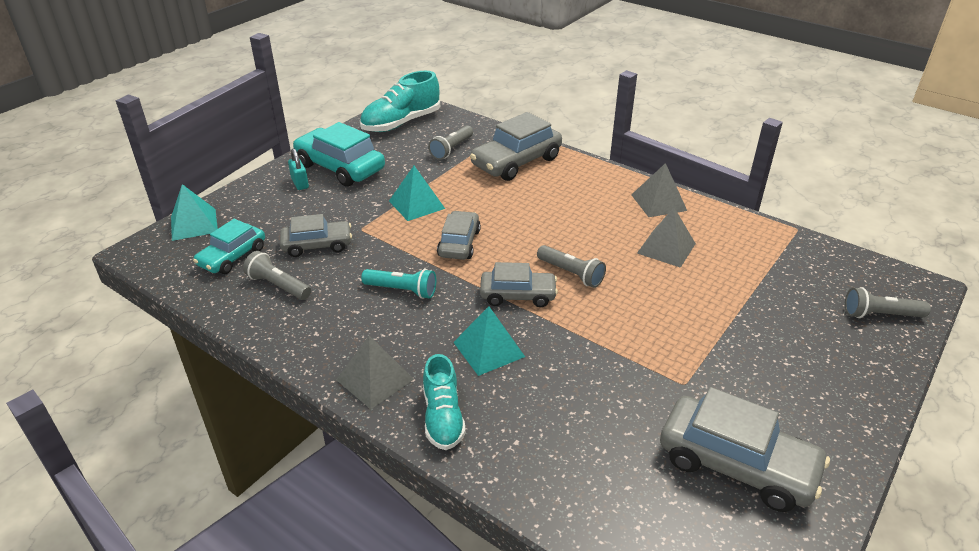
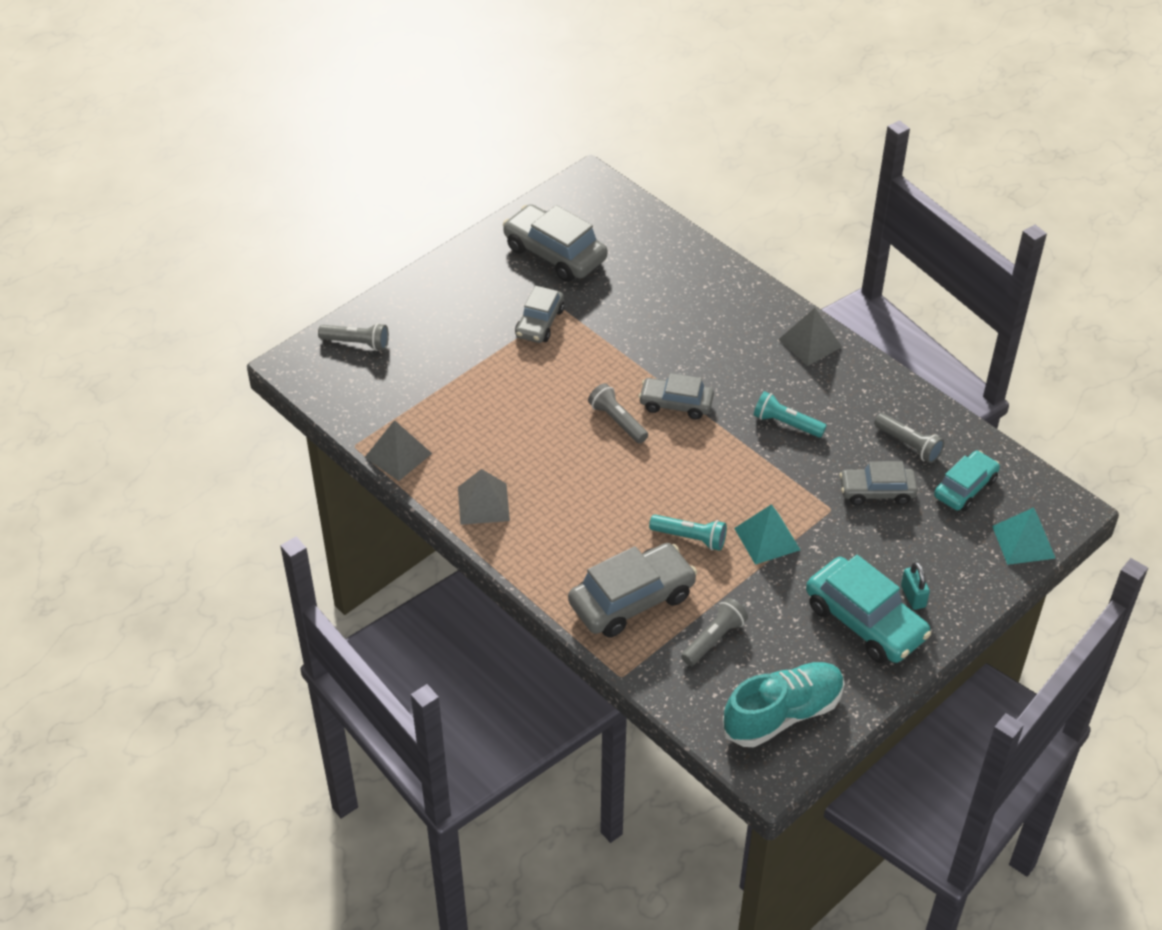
camera: 170 degrees left, 10 degrees up
(443, 417) = (757, 308): turquoise shoe -> none
(459, 243) = (724, 474): grey car -> grey car (540, 323)
(480, 199) = (690, 538): none -> turquoise flashlight
(488, 349) = (713, 356): turquoise pyramid -> none
(666, 248) = (508, 439): grey pyramid -> grey pyramid (398, 455)

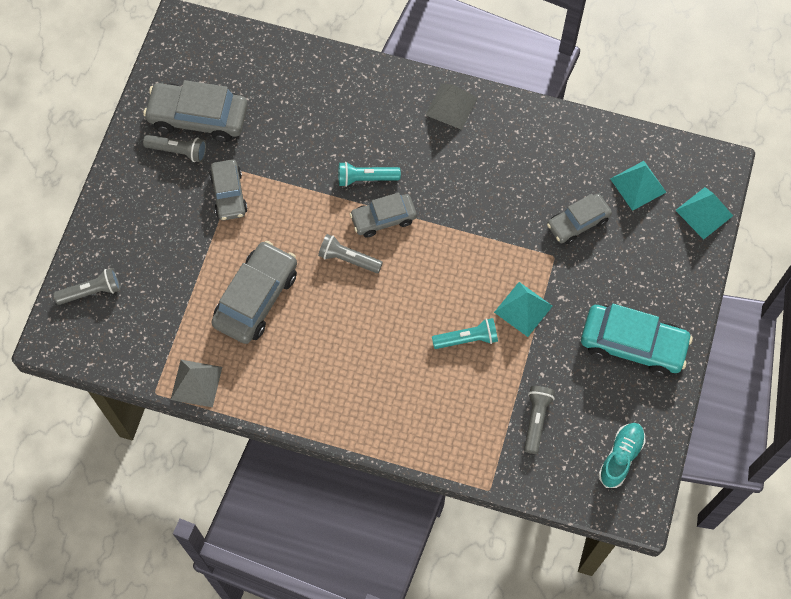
camera: 30 degrees left, 20 degrees up
(483, 503) = (292, 392): grey pyramid -> none
(631, 599) = (457, 418): grey car -> grey car (256, 298)
(782, 714) = (620, 457): turquoise shoe -> turquoise shoe, size x0.65
(786, 423) = (477, 194): turquoise flashlight -> turquoise flashlight (366, 178)
(908, 445) = (577, 166): grey flashlight -> grey flashlight (178, 151)
(913, 596) = (654, 304): turquoise padlock -> none
(965, 488) = (638, 185): turquoise car -> turquoise pyramid

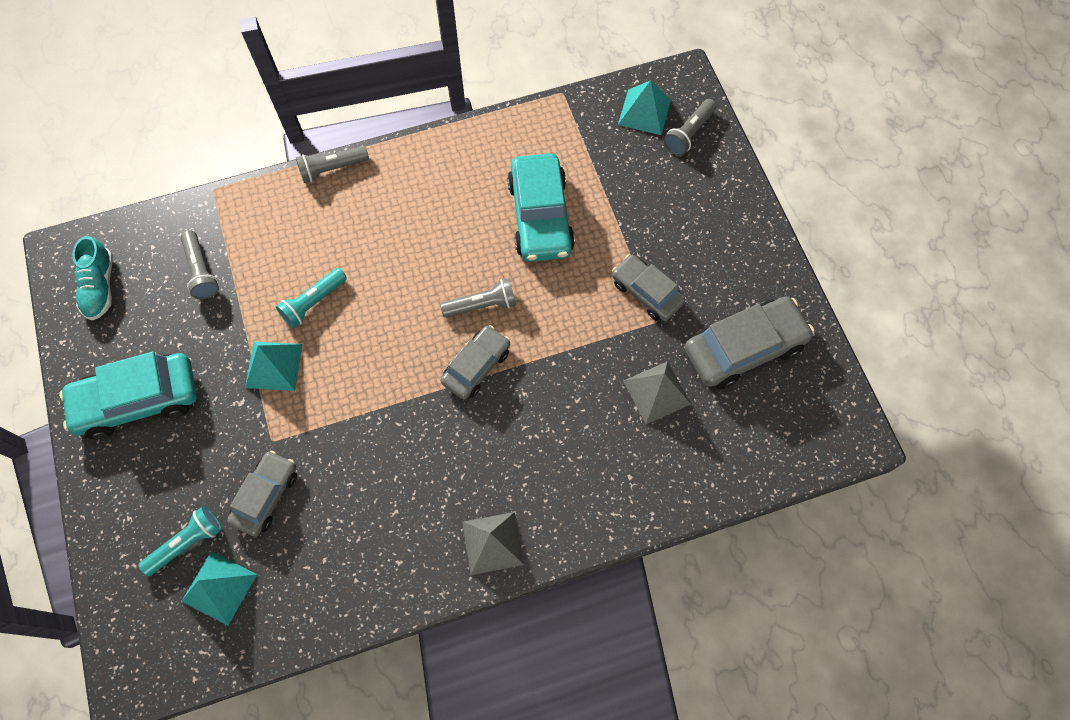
camera: 145 degrees right, 0 degrees up
(178, 151) = (731, 302): grey flashlight -> grey flashlight (332, 169)
(196, 383) = (534, 120): grey pyramid -> grey pyramid (656, 392)
(256, 298) = (540, 216): grey car -> turquoise car
(366, 178) = (525, 397): turquoise flashlight -> turquoise flashlight (187, 543)
(704, 212) = (123, 604): turquoise pyramid -> turquoise pyramid (644, 112)

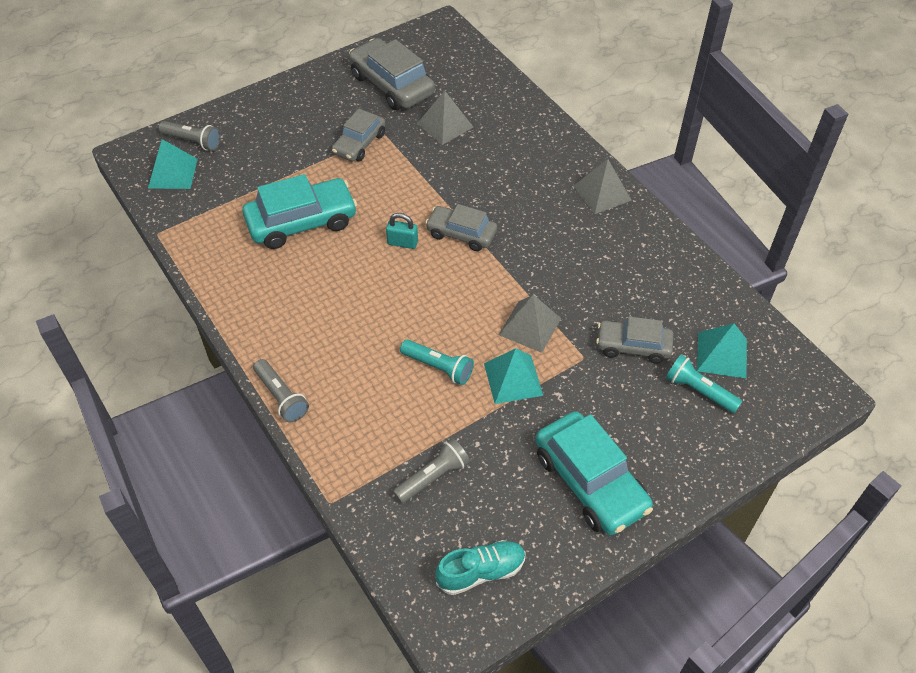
camera: 105 degrees left, 15 degrees down
(329, 400) = (529, 326): none -> grey pyramid
(482, 305) = (402, 243): grey flashlight -> turquoise padlock

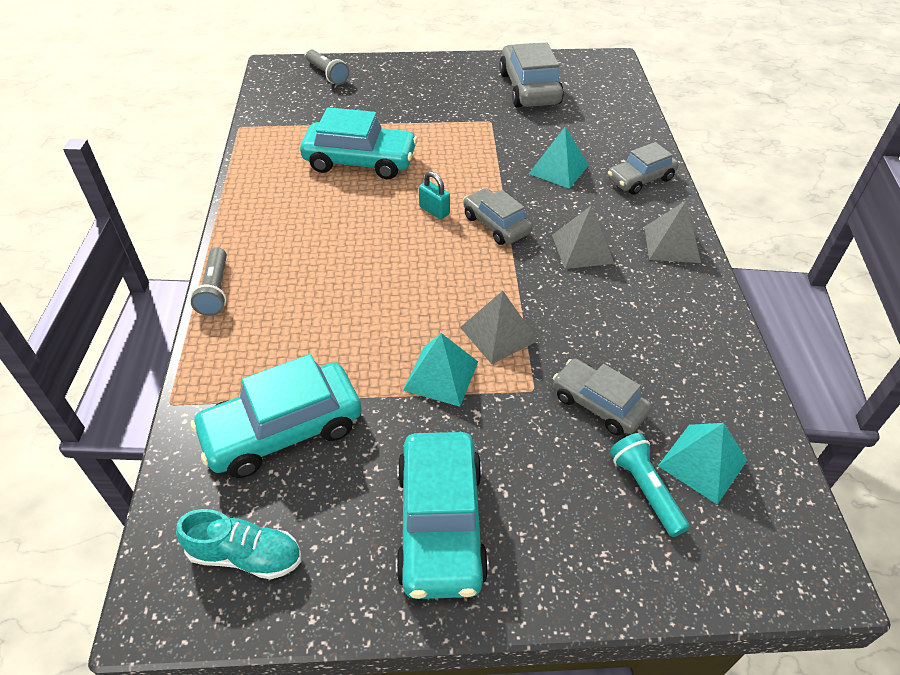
camera: 30 degrees right, 5 degrees down
(173, 173) = (291, 90): turquoise pyramid -> turquoise pyramid (558, 169)
(359, 144) = (462, 121): grey car -> grey car (640, 179)
(433, 477) = (283, 430): grey flashlight -> turquoise car
(438, 367) = (376, 330): turquoise flashlight -> none
(445, 125) = (553, 133): grey pyramid -> grey pyramid (582, 249)

